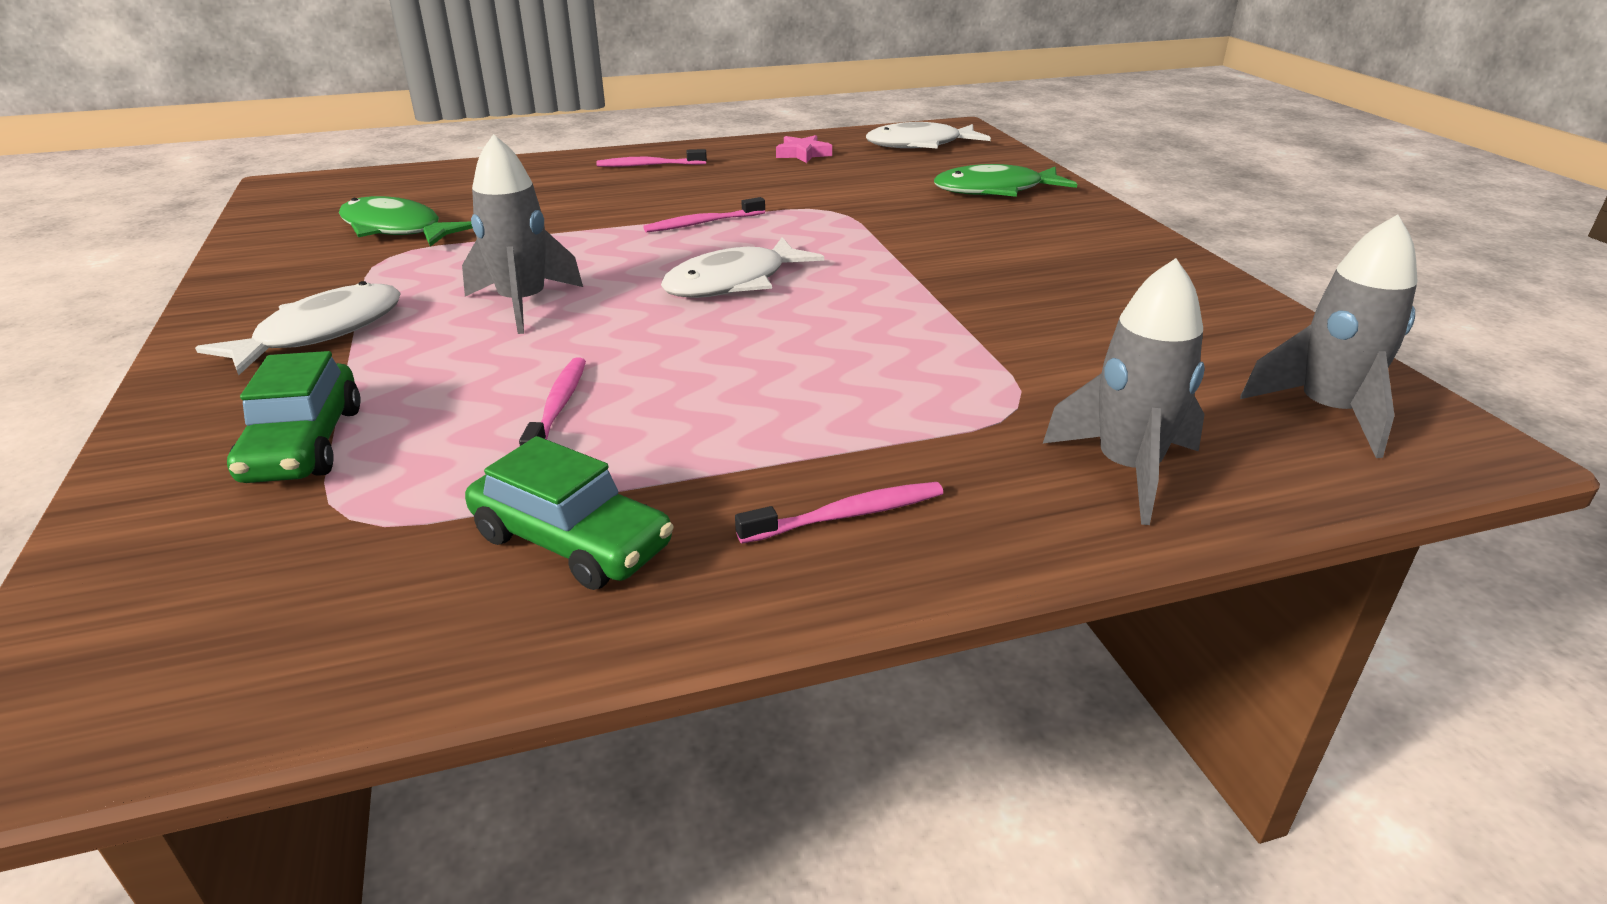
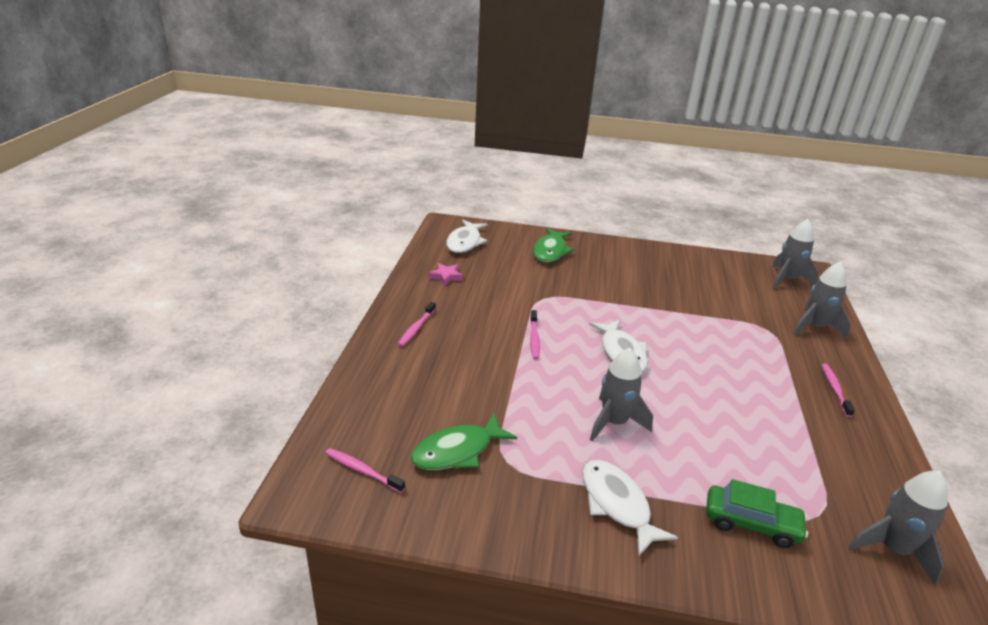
camera: 65 degrees left, 0 degrees up
(256, 621) = (892, 549): none -> grey rocket
(558, 407) = (736, 436): pink toothbrush -> pink toothbrush (362, 470)
(572, 541) = (844, 455): green car -> none

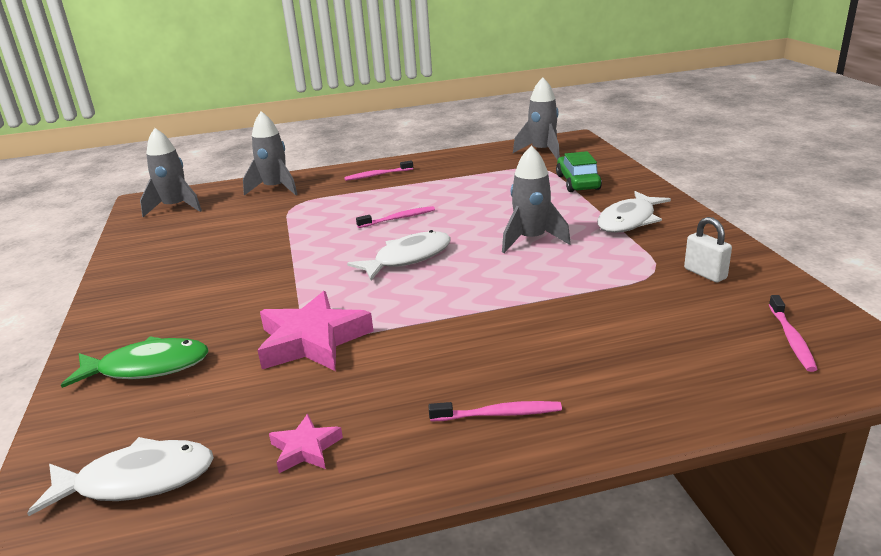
camera: 110 degrees left, 5 degrees down
(457, 451) = (681, 298): green fish -> none
(479, 488) = (705, 274): none -> white padlock
(534, 339) = (430, 312): pink toothbrush -> pink toothbrush (398, 218)
(536, 295) = (313, 340): none -> pink star

